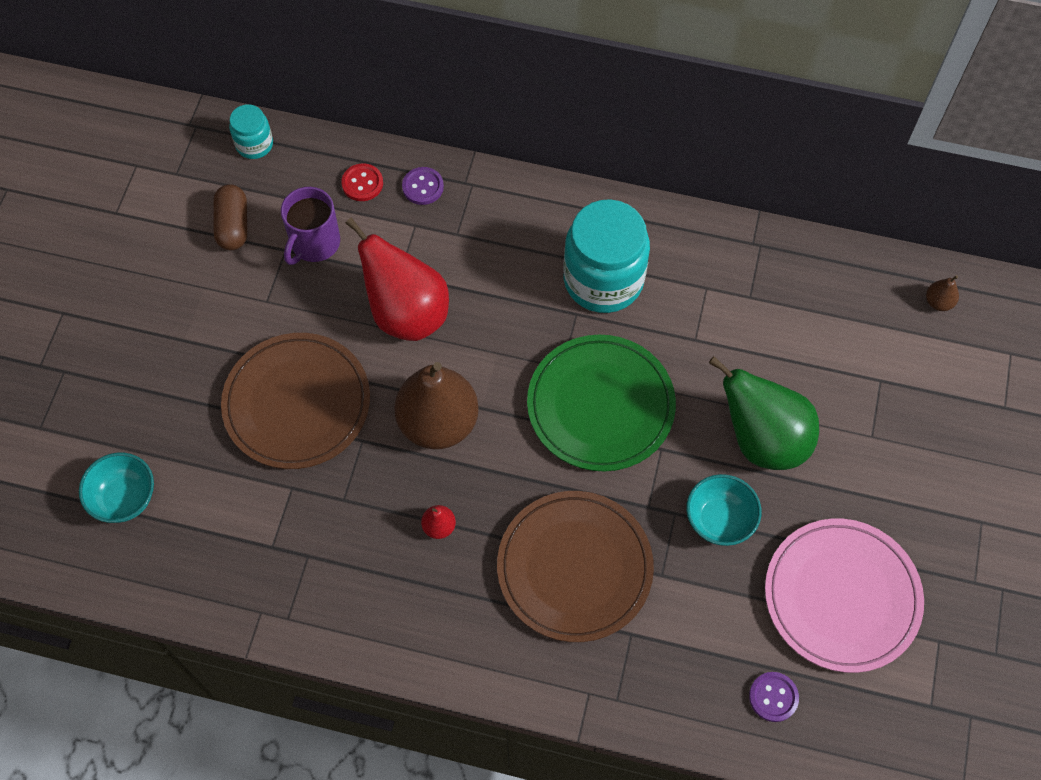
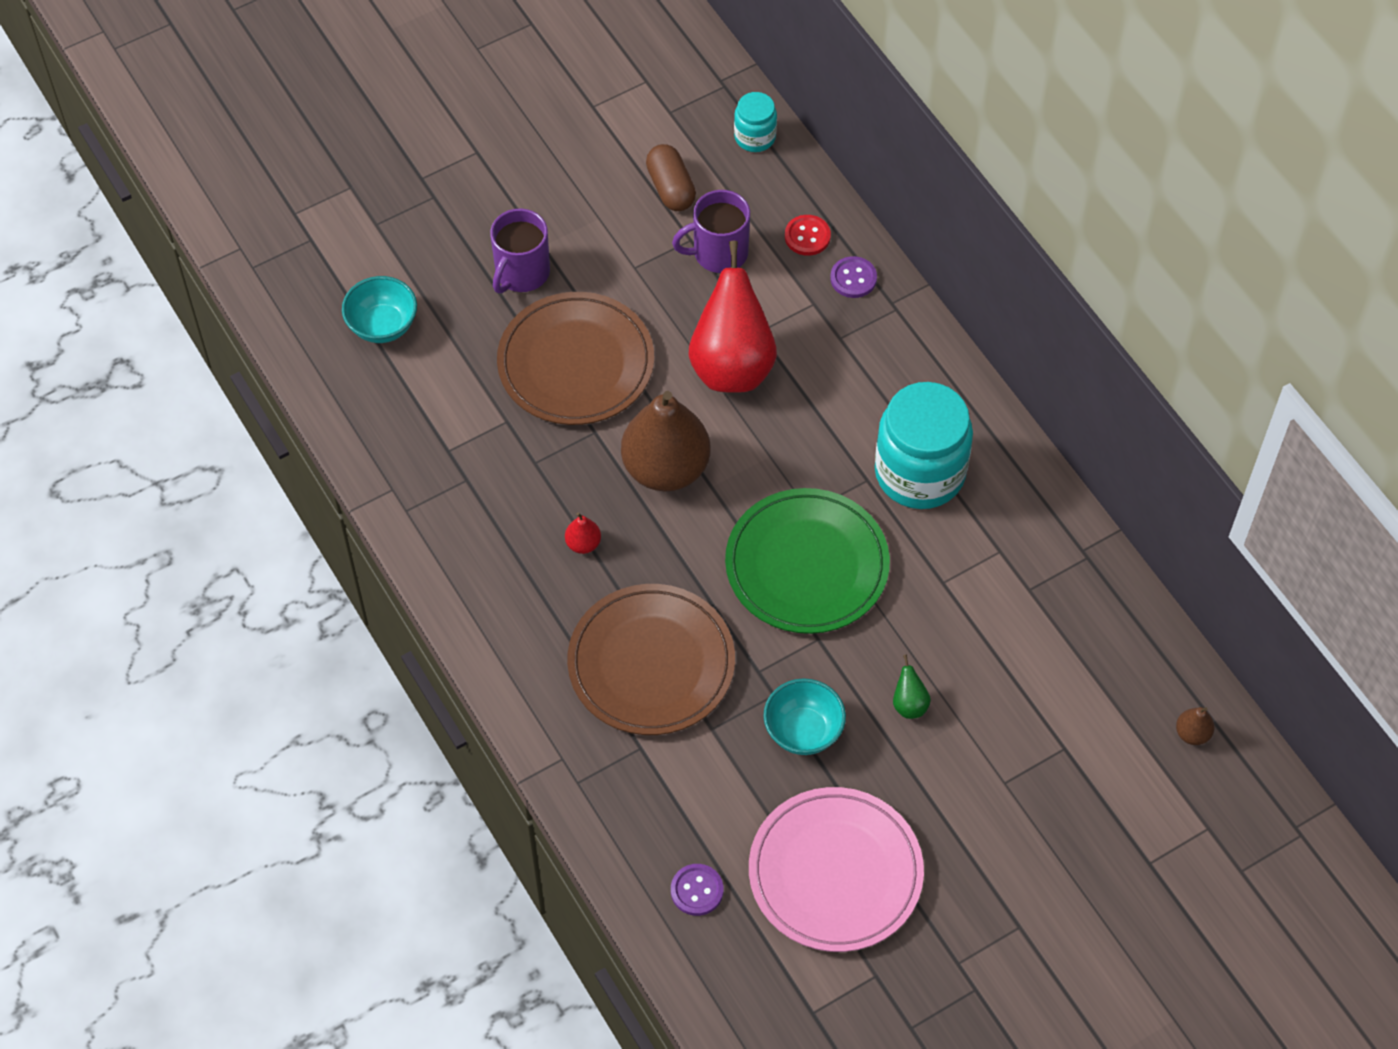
camera: 45 degrees right, 5 degrees down
(189, 372) = (521, 273): none -> purple mug
(233, 225) = (671, 188): brown capsule -> brown capsule turned 60 degrees counterclockwise
(762, 439) = (909, 704): green pear -> green pear, size x0.40

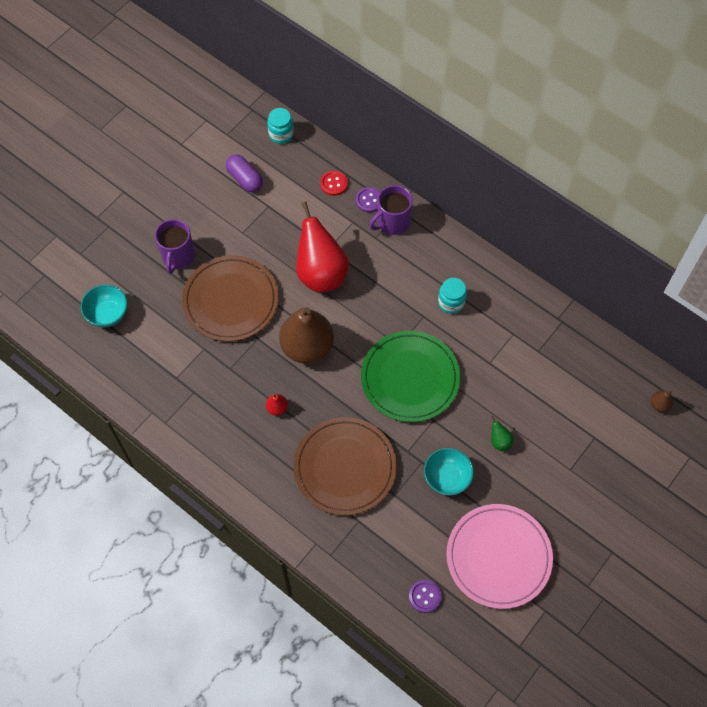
camera: 20 degrees left, 5 degrees up
(671, 188) = (245, 179): brown capsule -> purple capsule
(719, 253) = (287, 209): purple mug -> purple mug (392, 222)
(919, 473) = (451, 302): turquoise jar -> turquoise jar, size x0.49

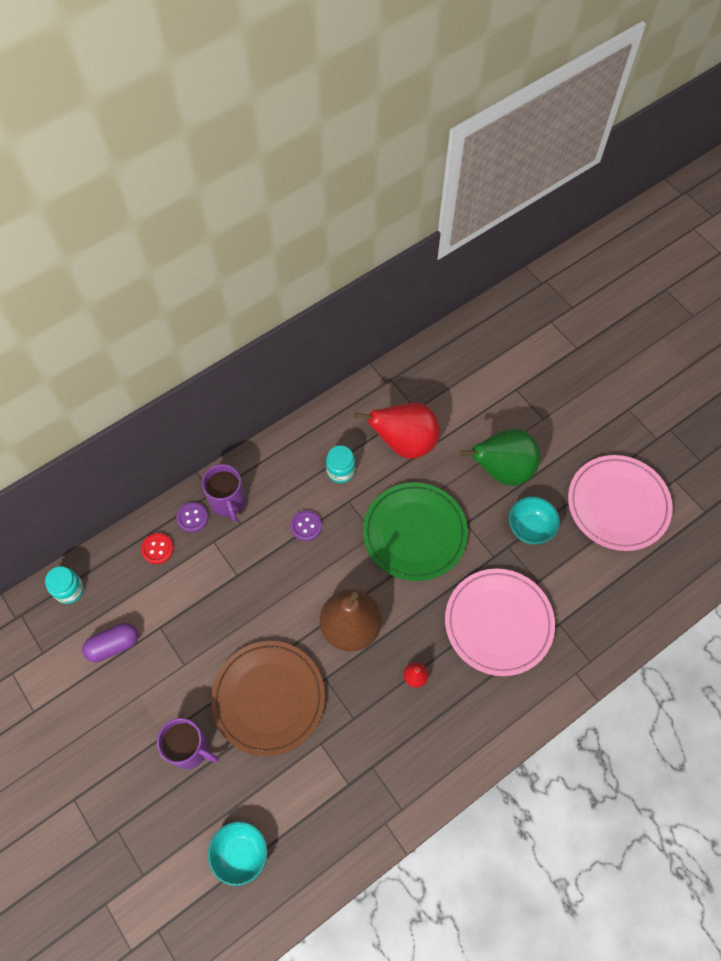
camera: 75 degrees left, 0 degrees up
(321, 273) = (266, 590): red pear -> red pear (405, 443)
(345, 467) = (498, 623): brown plate -> pink plate
(424, 596) = (647, 581): purple button -> purple button (306, 526)
(499, 441) = (502, 470): green pear -> green pear, size x2.49
(659, 405) = (496, 328): brown pear -> none

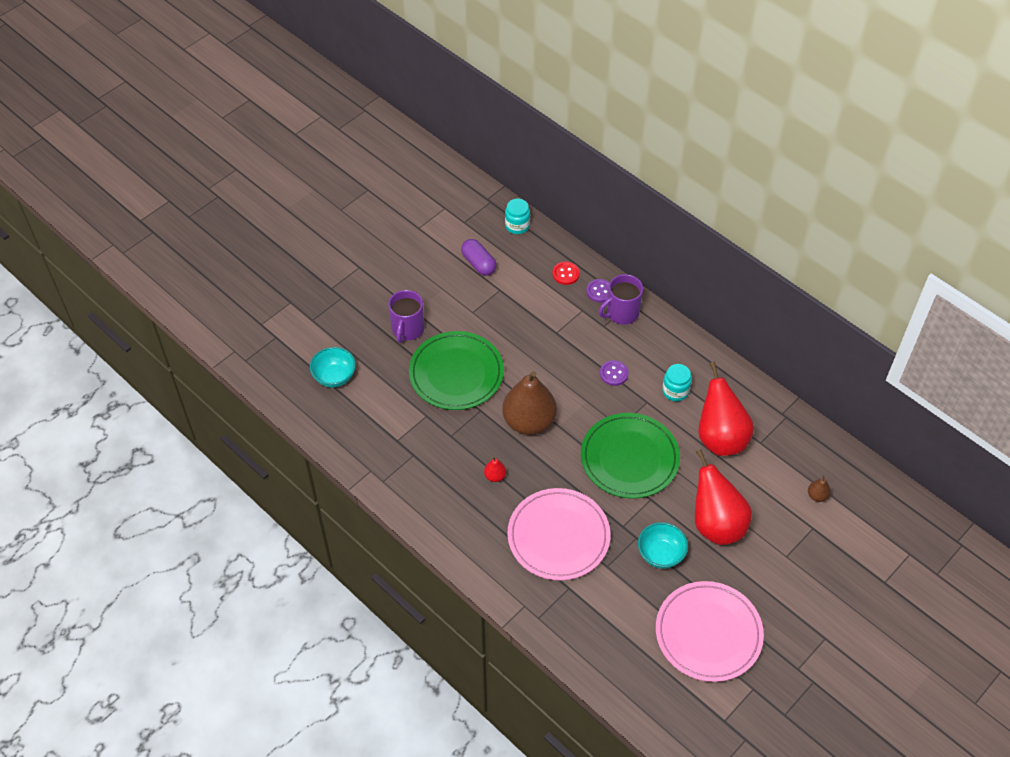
camera: 80 degrees right, 10 degrees down
(268, 698) = (456, 373): brown plate -> green plate
(482, 376) = (817, 496): none -> brown pear
(502, 470) = (716, 524): green pear -> red pear

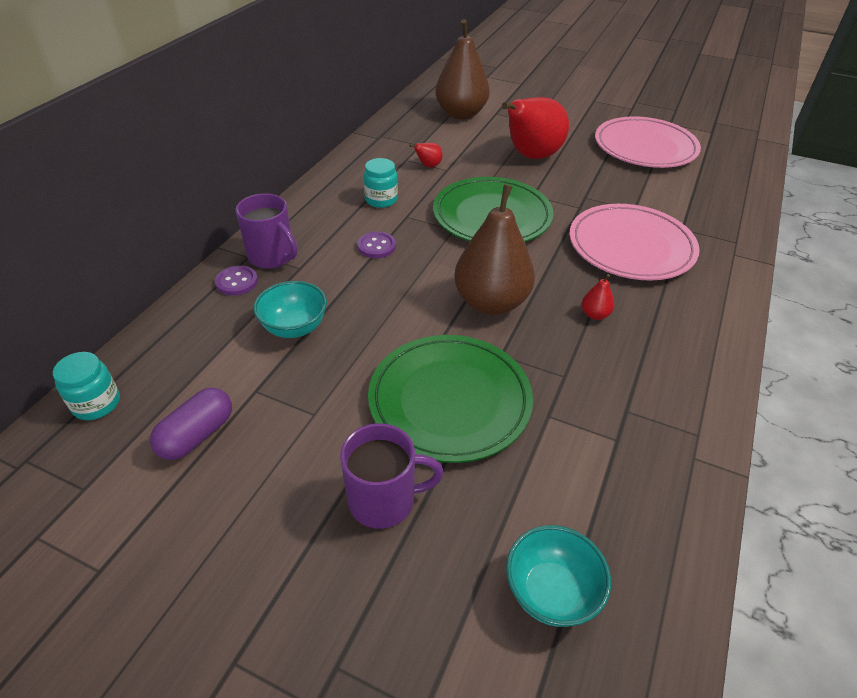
camera: 110 degrees left, 10 degrees down
(566, 274) = (207, 321): red button -> none
(660, 554) = (591, 181): turquoise bowl -> turquoise bowl (294, 327)
(720, 438) = (428, 166): red pear -> red pear, size x0.40
(817, 496) = (461, 114): brown pear -> brown pear, size x2.49

